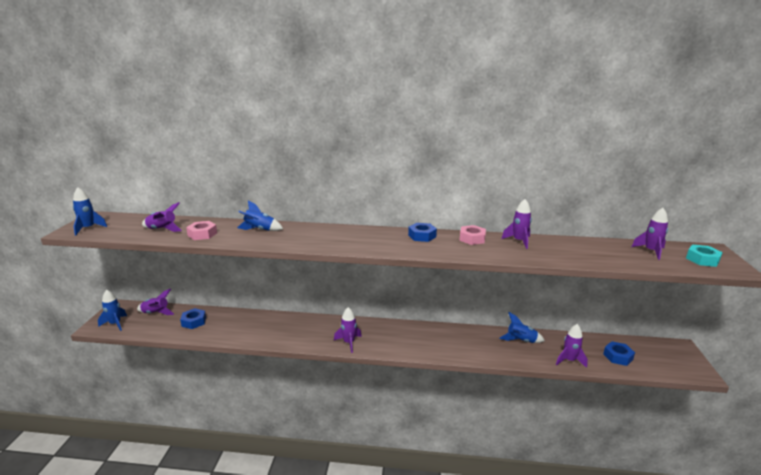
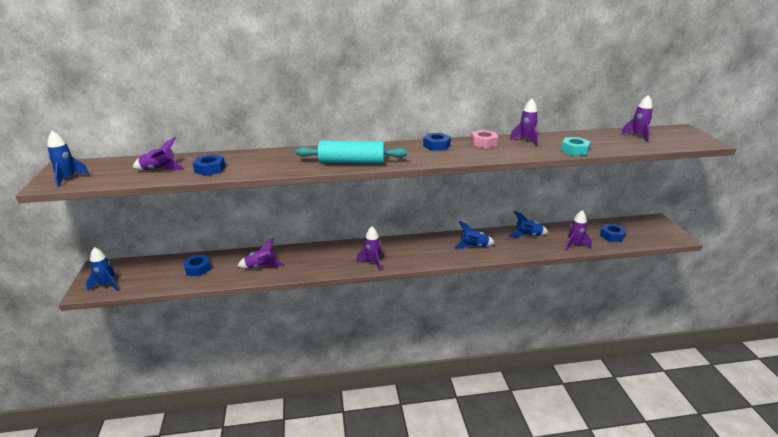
camera: 15 degrees left, 5 degrees up
(156, 313) = (148, 267): purple rocket -> purple rocket (261, 267)
(202, 234) = (210, 169): pink nut -> blue nut
(259, 230) = (269, 158): blue rocket -> blue rocket (474, 247)
(329, 243) = (351, 162): none -> turquoise rolling pin
(702, 259) = (680, 138): turquoise nut -> turquoise nut (574, 150)

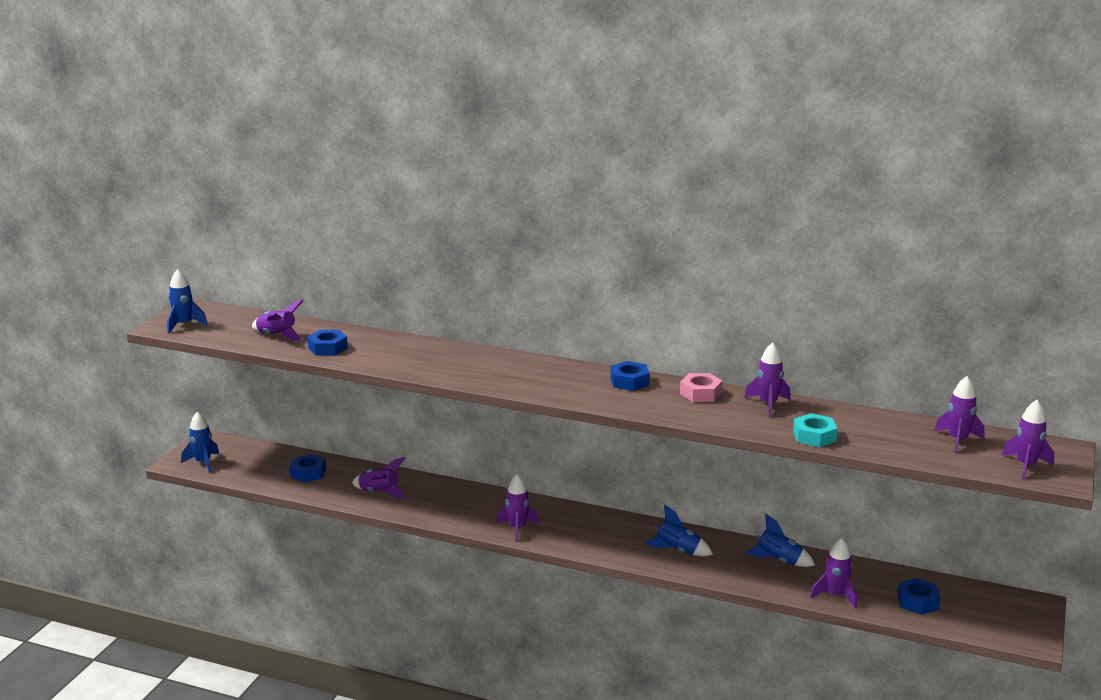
camera: 30 degrees right, 5 degrees down
(351, 162) = (492, 378): turquoise rolling pin -> none
(685, 140) = (1026, 466): none -> purple rocket

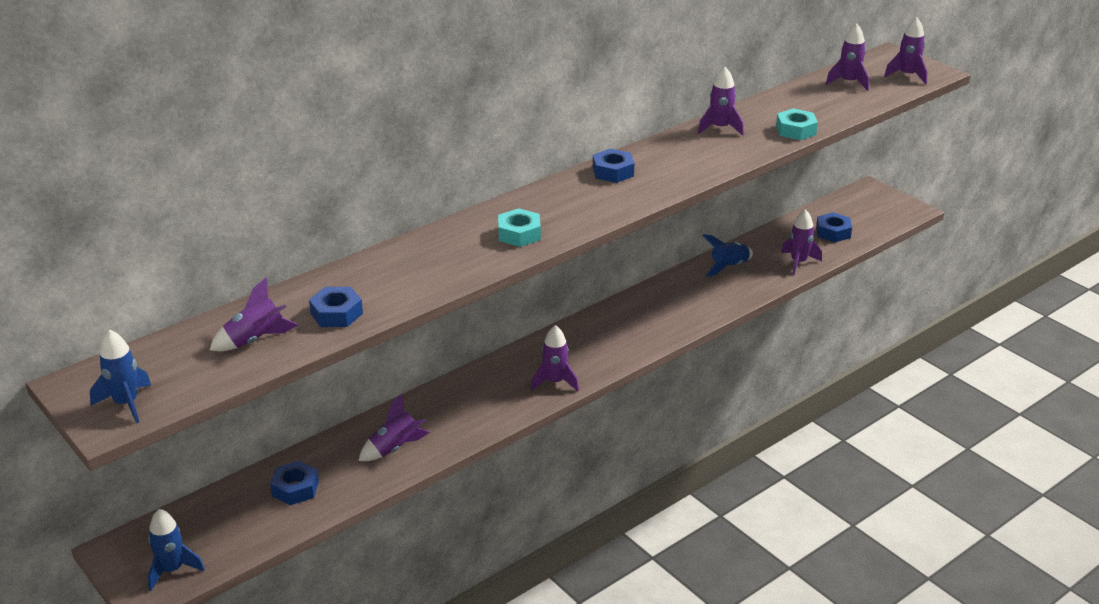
camera: 60 degrees left, 10 degrees up
(492, 374) = (519, 234): none -> turquoise nut
(678, 551) = (672, 308): blue rocket -> none
(700, 393) = (670, 148): pink nut -> none

